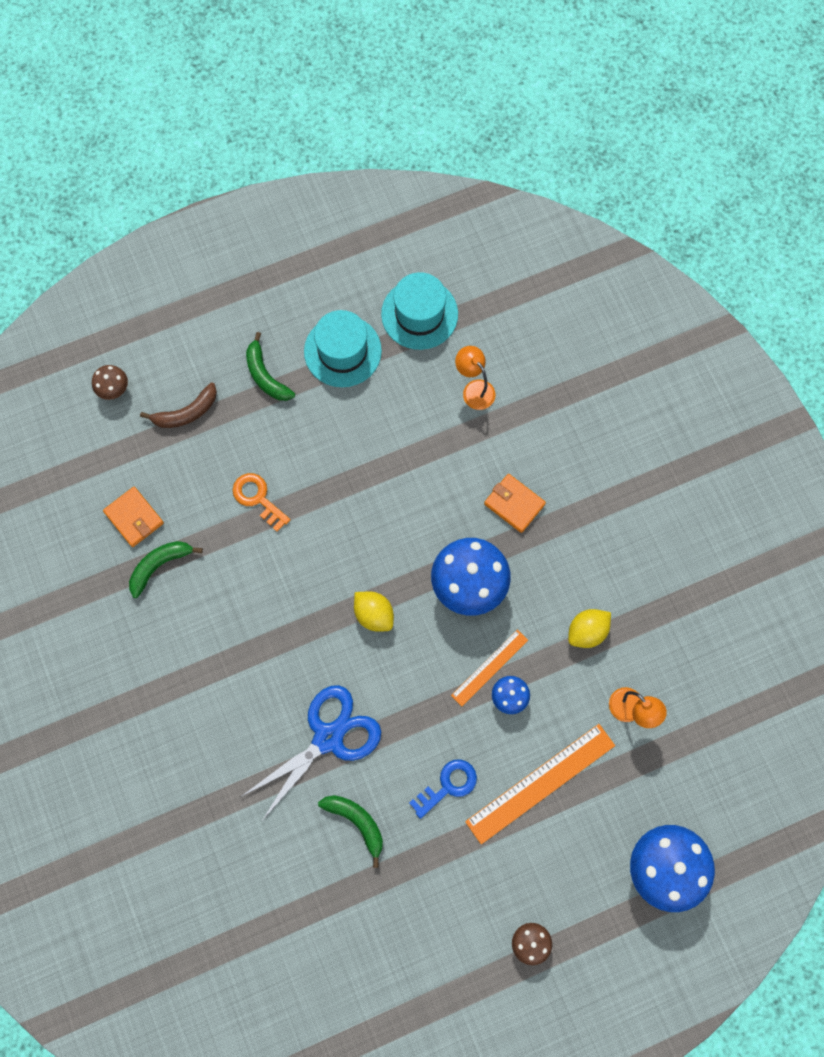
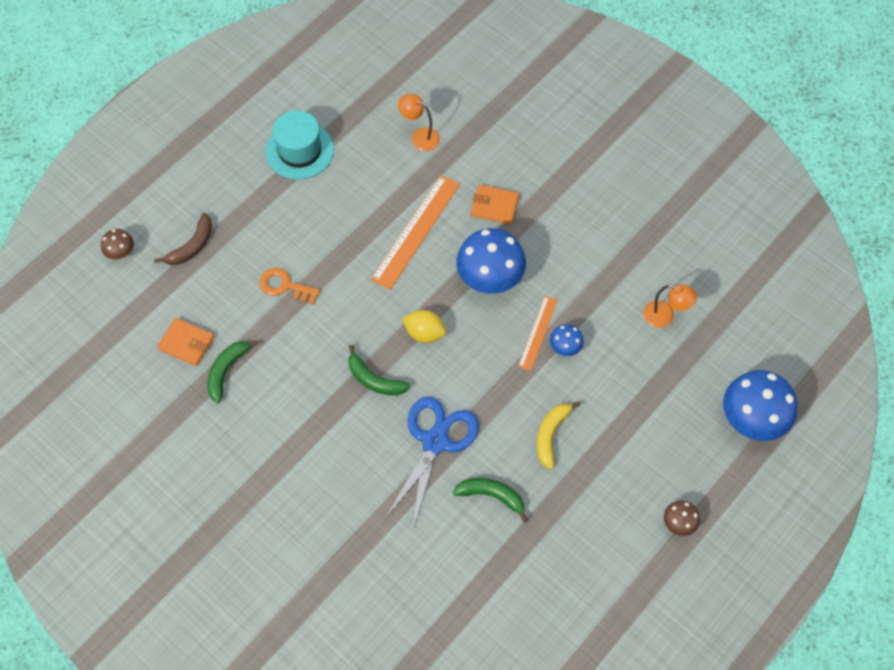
camera: 25 degrees left, 10 degrees down
(266, 375) = (245, 193): green banana -> green banana (374, 379)
(419, 314) = (348, 100): turquoise hat -> none
(448, 786) = (551, 435): blue key -> yellow banana
(540, 783) = (623, 400): orange ruler -> orange ruler (415, 231)
(587, 631) = (600, 274): yellow lemon -> none

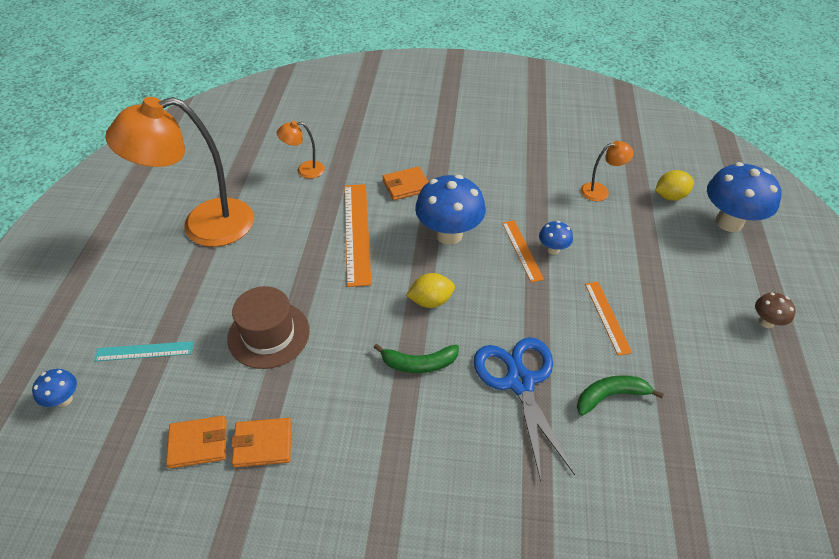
camera: 35 degrees left, 15 degrees down
(121, 253) = (64, 399): brown mushroom -> blue mushroom
(192, 246) = (144, 351): brown banana -> turquoise ruler
(226, 371) = (263, 444): green banana -> orange wallet
(285, 286) = (268, 334): orange key -> brown hat
(299, 150) = (203, 226): turquoise hat -> orange lamp
(551, 435) = (607, 317): yellow banana -> orange ruler
(725, 362) = (670, 196): none -> yellow lemon

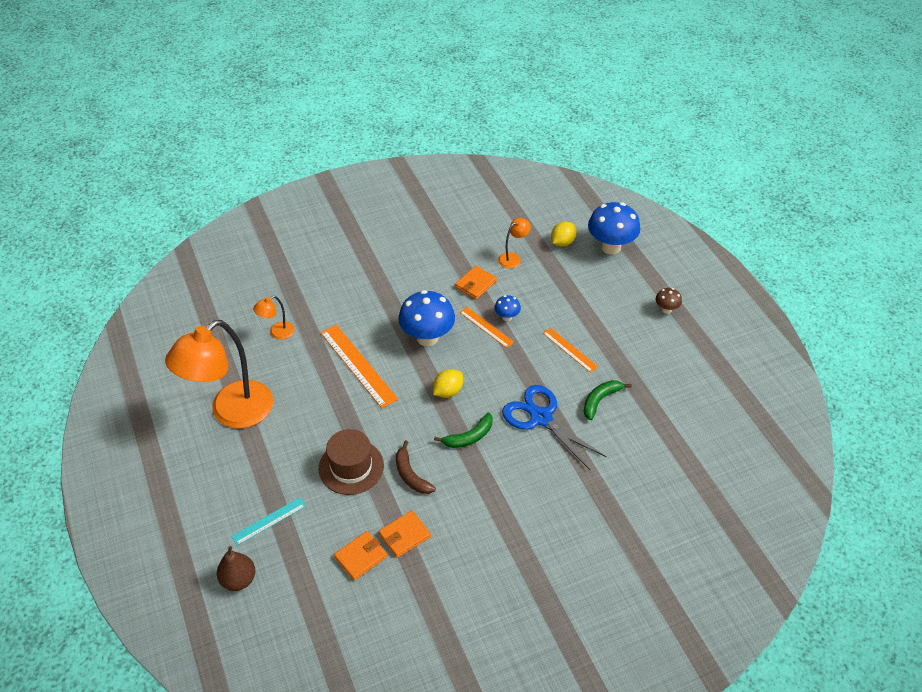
camera: 30 degrees left, 0 degrees up
(64, 399) = (238, 579): blue mushroom -> brown pear
(323, 376) = (411, 475): none -> brown banana
(406, 186) = (368, 312): orange wallet -> orange wallet (475, 284)

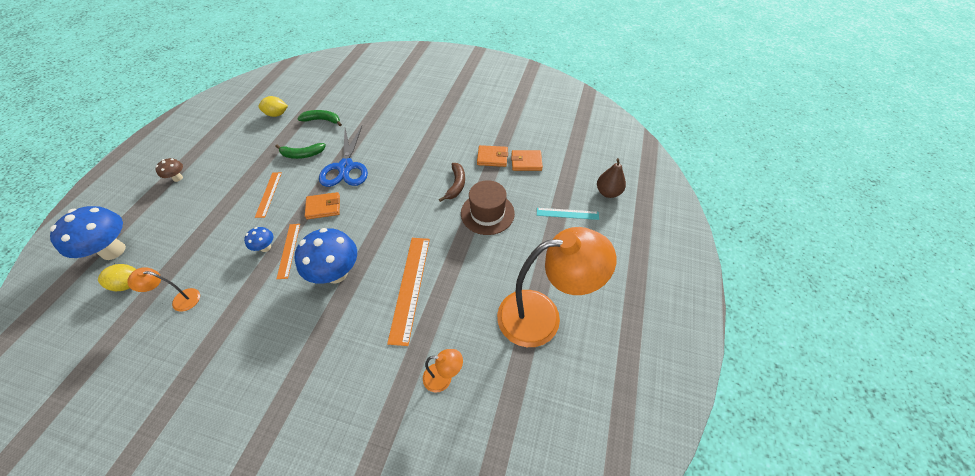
camera: 140 degrees left, 5 degrees up
(448, 391) = (375, 220): yellow lemon -> yellow lemon (277, 114)
(469, 437) = (398, 184): green banana -> green banana (322, 120)
(475, 284) = (241, 296): orange wallet -> orange wallet (323, 207)

